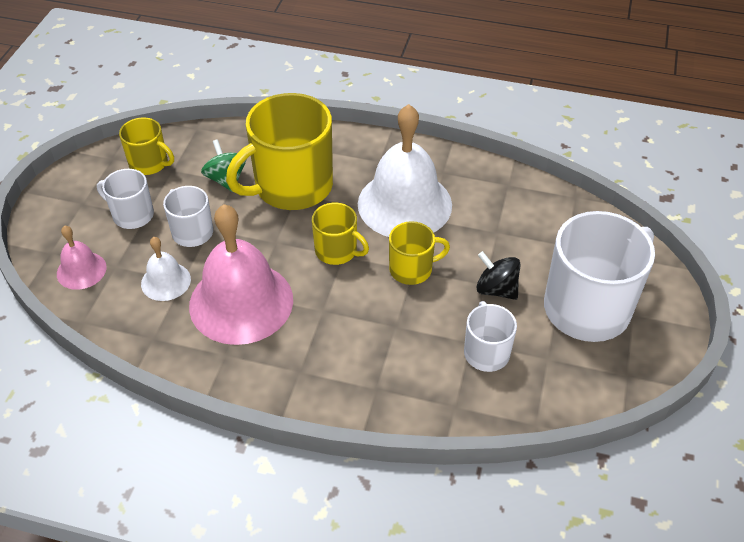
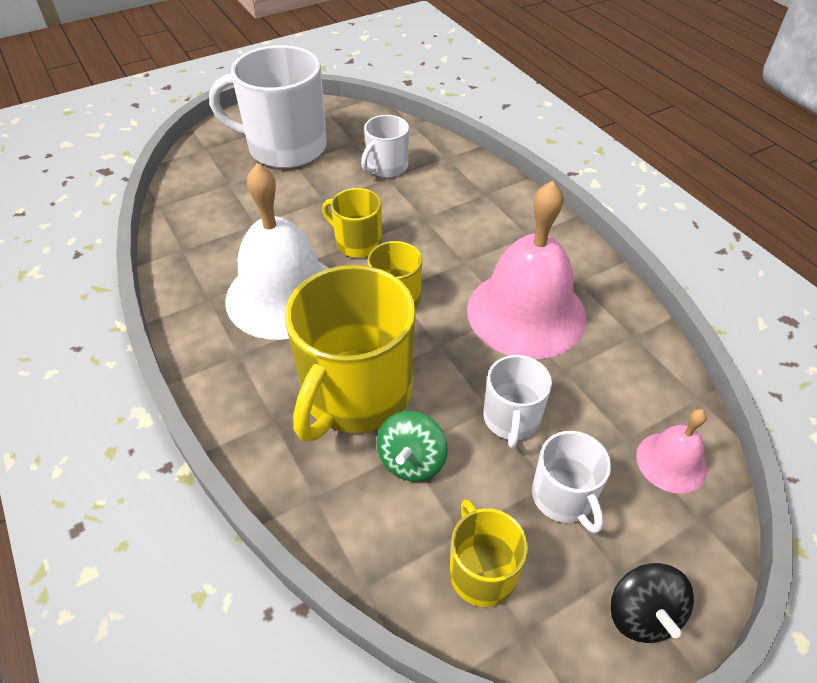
camera: 135 degrees left, 0 degrees up
(166, 281) = (583, 381): white bell -> none
(291, 186) = (355, 393): yellow mug -> yellow mug turned 105 degrees clockwise
(496, 289) = (321, 192): black spinning top -> black spinning top (642, 614)

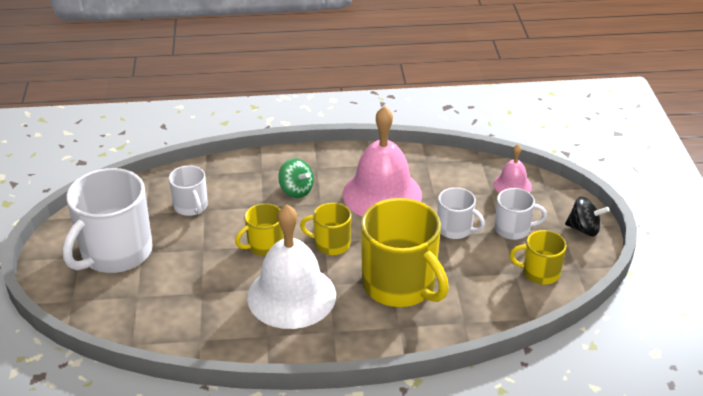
camera: 65 degrees left, 10 degrees down
(411, 461) = (461, 276): green spinning top -> green spinning top (296, 190)

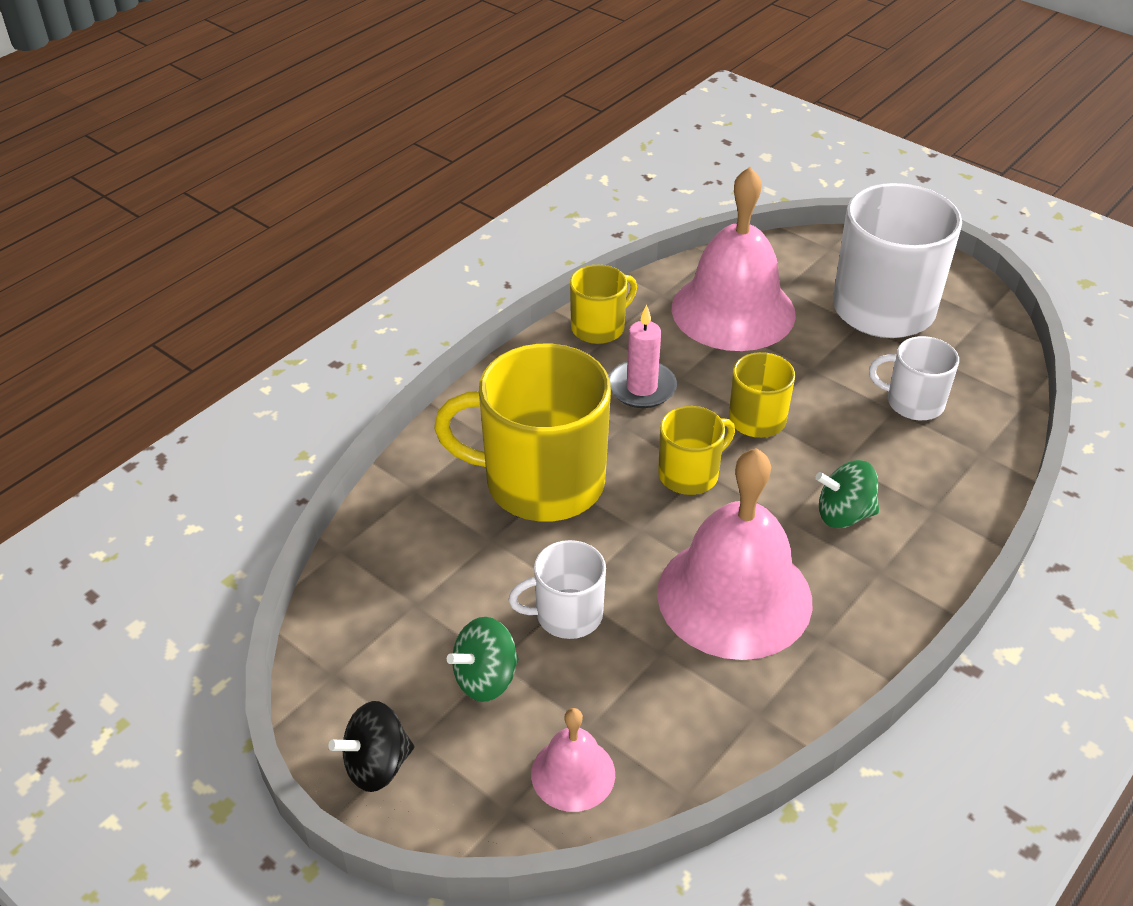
camera: 135 degrees right, 5 degrees up
(183, 302) = (733, 310): none -> pink bell
(291, 296) = (641, 388): white bell -> pink candle
(513, 229) = (486, 678): white mug -> green spinning top
(540, 272) = (380, 628): yellow mug -> yellow mug (599, 327)

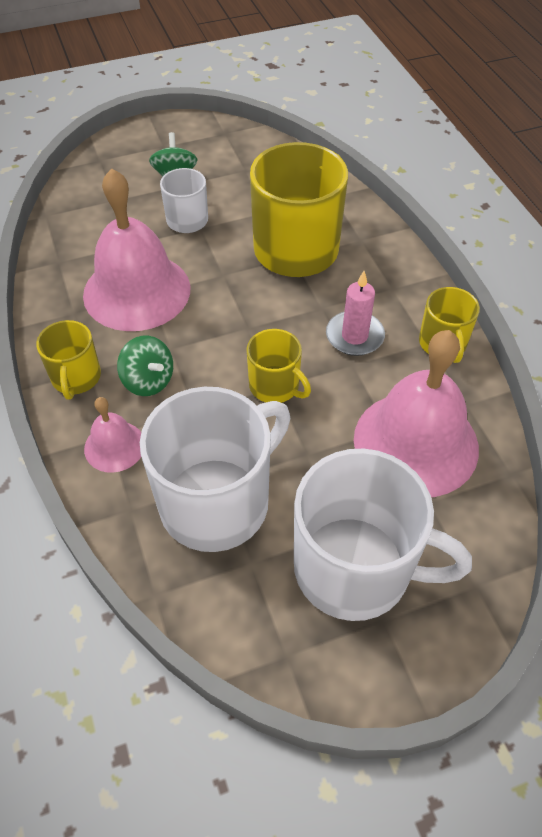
camera: 120 degrees right, 10 degrees up
(377, 765) = (161, 131): black spinning top -> none
(573, 773) = (95, 185): pink bell -> pink bell (114, 446)
(690, 474) = (249, 320): yellow mug -> yellow mug (76, 378)
(844, 514) = (148, 381): green spinning top -> green spinning top turned 105 degrees clockwise
(913, 402) = (217, 501): white mug -> white mug, size x1.95

